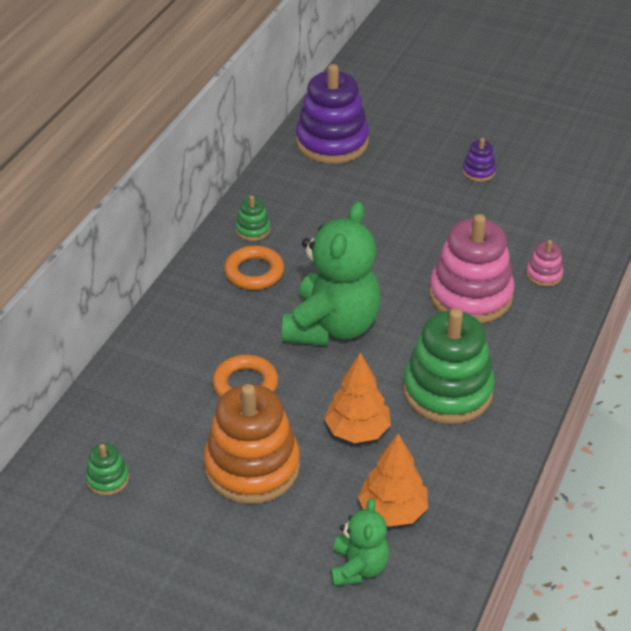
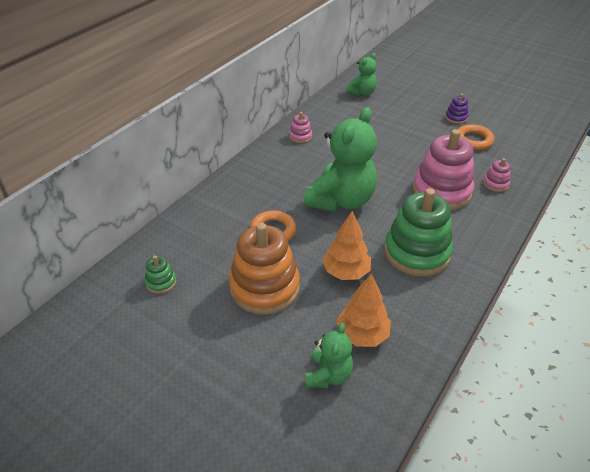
camera: 10 degrees right, 0 degrees up
(253, 230) = (300, 136): green stacking toy -> pink stacking toy
(254, 272) = (295, 161): orange ring -> orange ring (473, 140)
(332, 142) = (362, 93): purple stacking toy -> green teddy bear

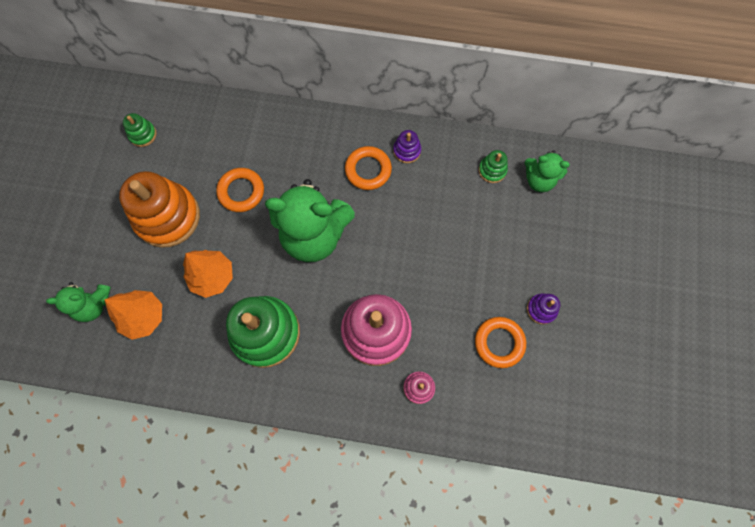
camera: 65 degrees right, 30 degrees up
(300, 136) = (407, 151): pink stacking toy -> purple stacking toy
(303, 158) = (368, 170): none -> orange ring
(342, 107) = (492, 170): none -> green stacking toy

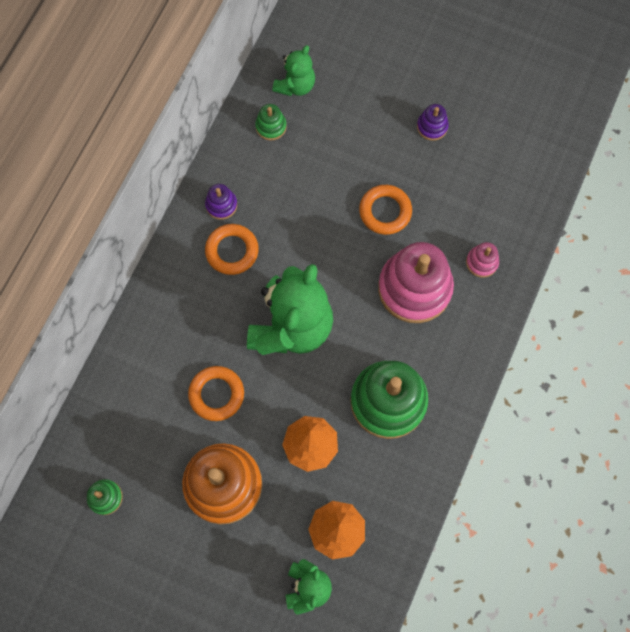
camera: 75 degrees left, 0 degrees up
(499, 343) = (455, 175): orange ring -> orange ring (385, 211)

